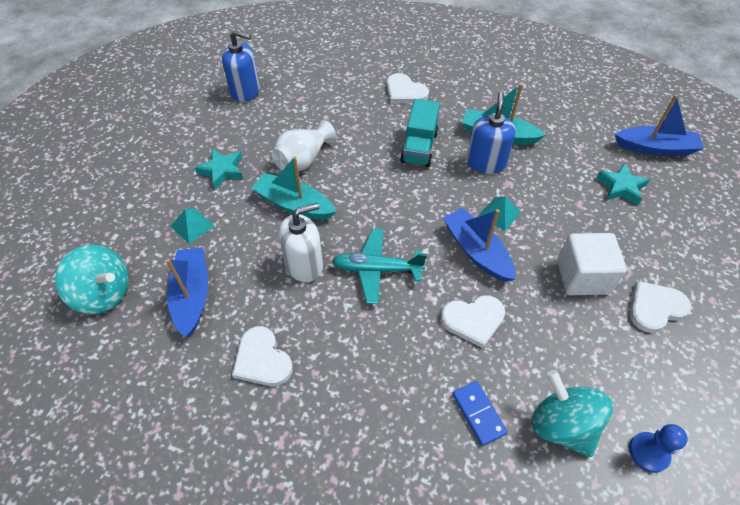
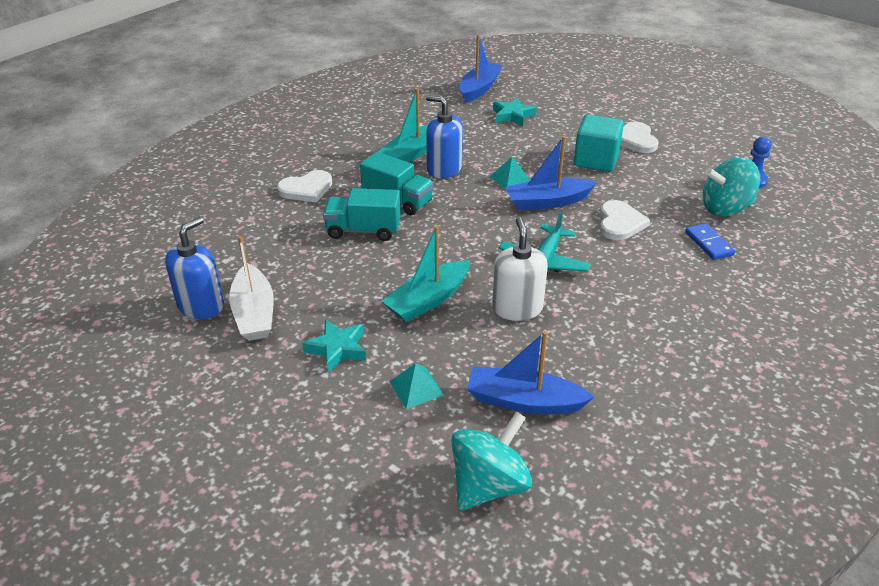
camera: 70 degrees left, 15 degrees down
(246, 118) = (254, 313): none -> white boat
(262, 359) = (625, 359): white heart -> none
(303, 160) = (363, 280): white vase -> none
(366, 140) = (363, 230): none -> turquoise truck
(478, 413) = (709, 243): blue domino -> blue domino turned 75 degrees clockwise
(582, 277) = (596, 160): white cube -> turquoise cube

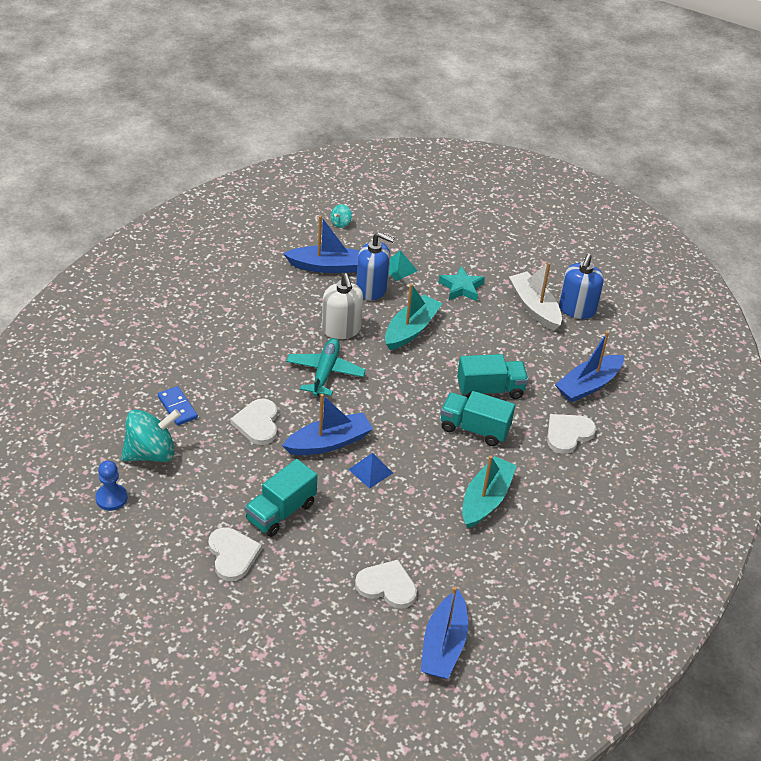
camera: 165 degrees right, 5 degrees up
(254, 225) = (588, 385): none -> blue boat
(444, 169) = (443, 478): blue soap dispenser -> blue soap dispenser (372, 289)
(489, 485) = (340, 223): turquoise spinning top -> turquoise spinning top, size x0.45
(510, 179) = (370, 471): turquoise pyramid -> blue pyramid
(512, 116) = (387, 586): turquoise star -> white heart
(596, 160) = (281, 512): turquoise cube -> turquoise truck

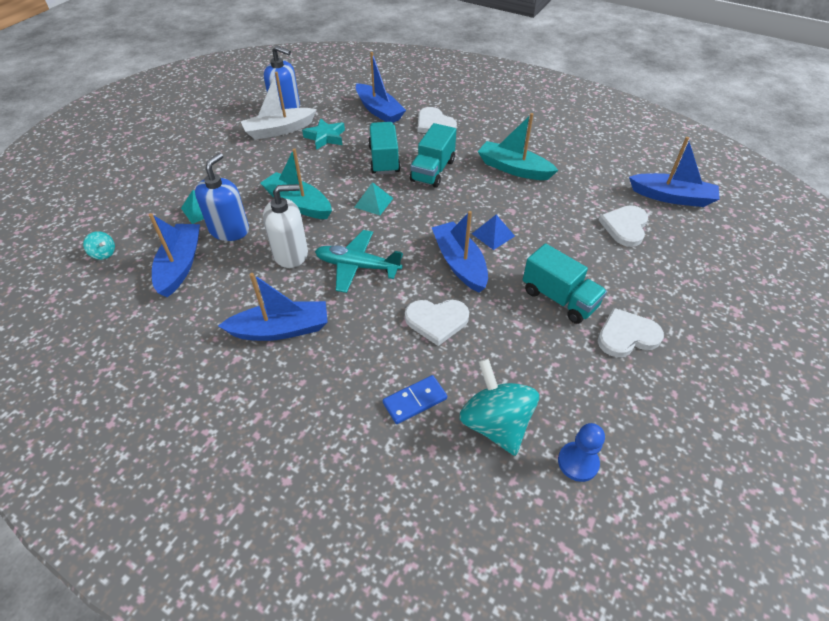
camera: 85 degrees left, 5 degrees up
(253, 330) = (281, 329): none -> blue boat
(416, 382) = (373, 202): none -> turquoise pyramid
(461, 288) = (242, 170): turquoise star -> turquoise star (325, 137)

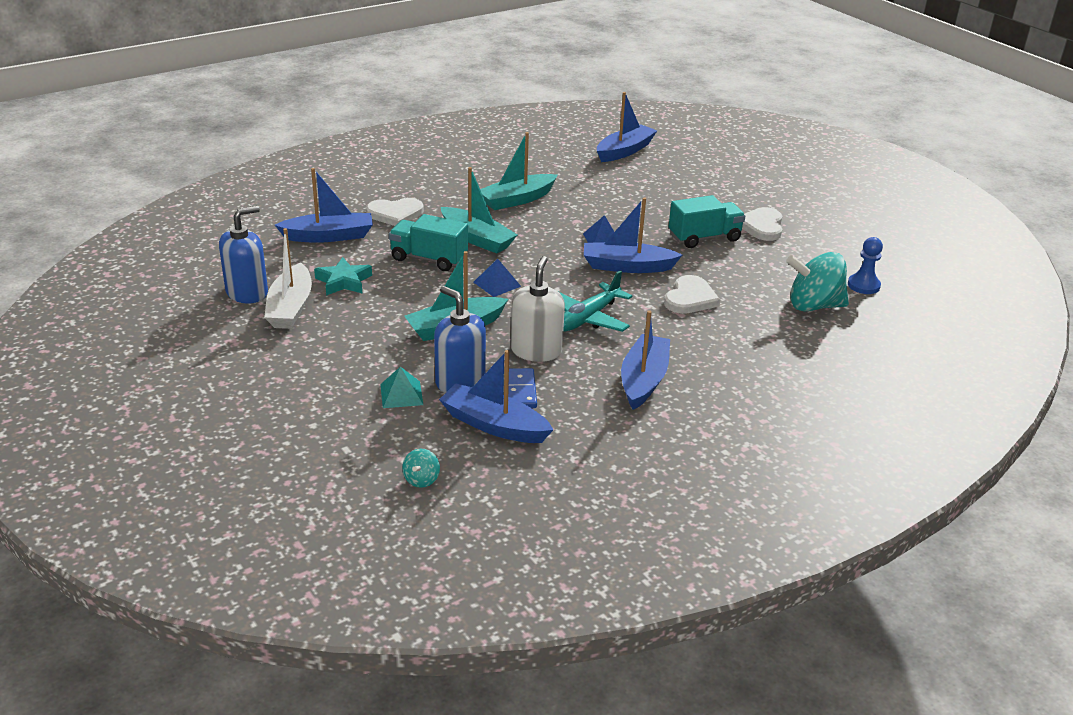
camera: 65 degrees left, 15 degrees down
(104, 253) = (421, 479): turquoise spinning top -> turquoise spinning top turned 135 degrees clockwise
(373, 202) = (497, 284): turquoise pyramid -> blue pyramid
(415, 401) = (772, 333): blue domino -> blue domino (520, 391)
(432, 171) = (477, 239): turquoise truck -> turquoise boat
(625, 227) = (643, 182): white heart -> none

